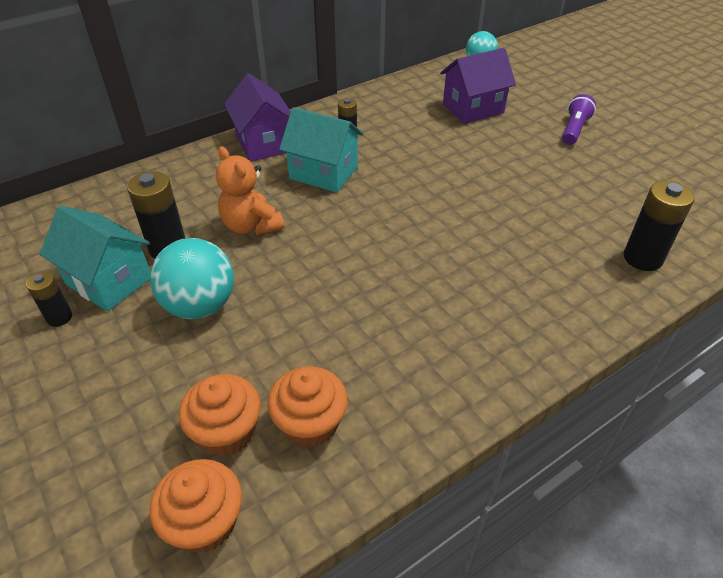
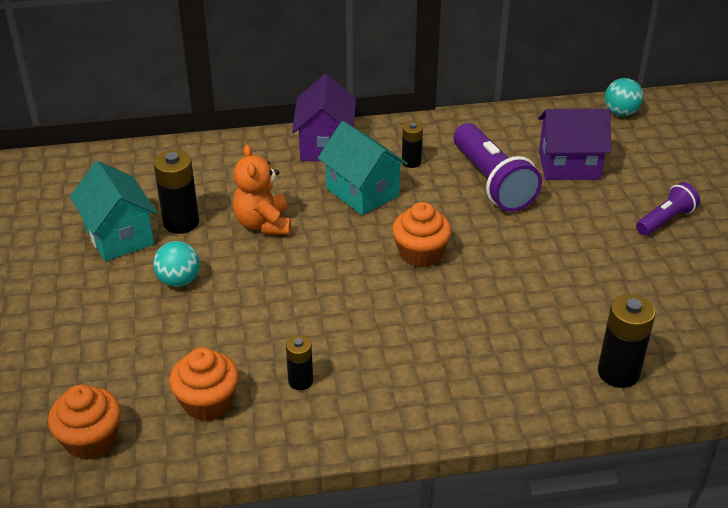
camera: 25 degrees right, 5 degrees down
(59, 317) = (67, 254): black battery -> black battery (300, 381)
(200, 305) = (179, 280): turquoise ball -> turquoise ball, size x0.63
(226, 431) = (142, 385): orange cupcake -> orange cupcake (420, 254)
(425, 136) = (492, 182): none -> purple flashlight

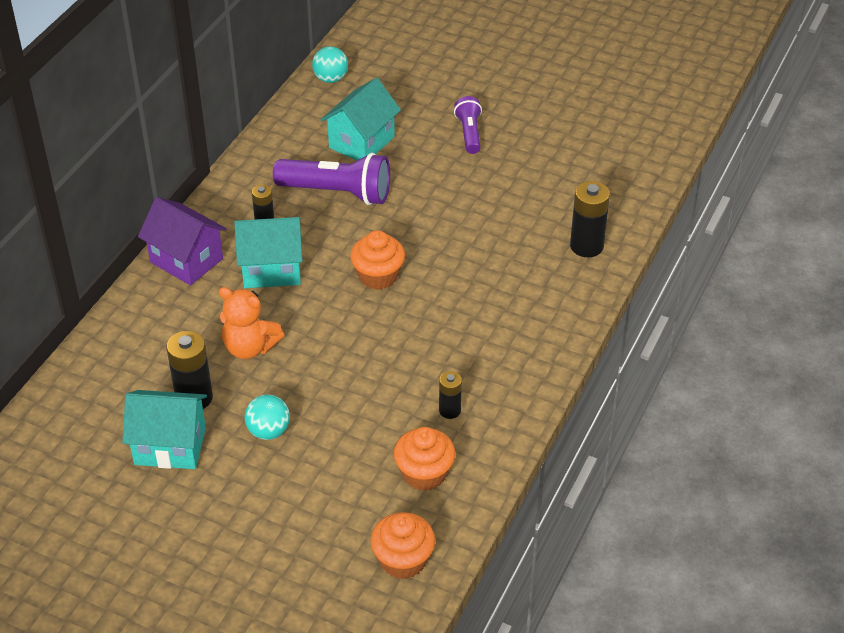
camera: 55 degrees left, 5 degrees up
(569, 165) = (362, 142): purple house -> turquoise house

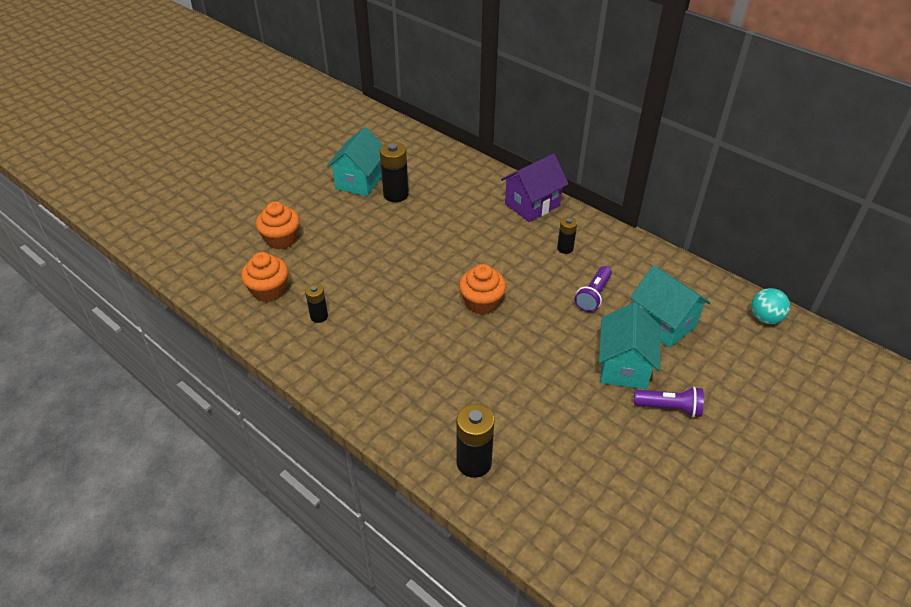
camera: 105 degrees right, 0 degrees up
(250, 347) = (431, 224): orange teddy bear -> none
(268, 431) = (349, 223): turquoise ball -> none
(272, 270) = (508, 245): turquoise house -> turquoise house (623, 366)
(337, 193) = (593, 295): purple flashlight -> purple flashlight, size x0.57
(403, 560) = (206, 266): orange cupcake -> orange cupcake (281, 239)

